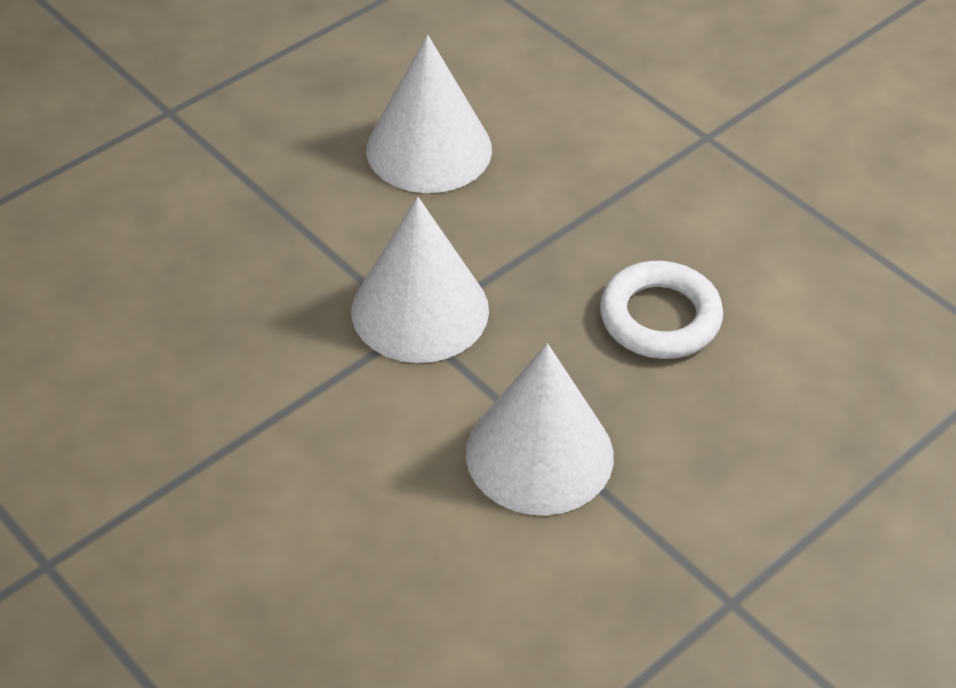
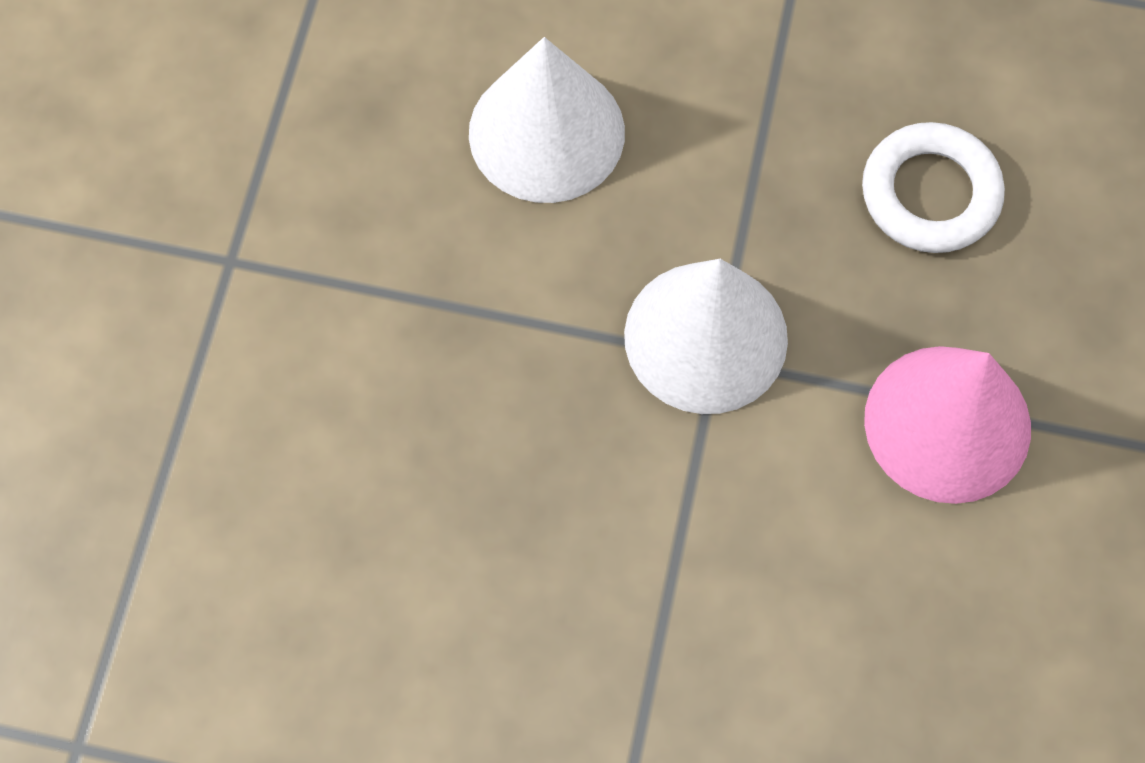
camera: 35 degrees left, 20 degrees up
(539, 454) = (947, 423): white cone -> pink cone

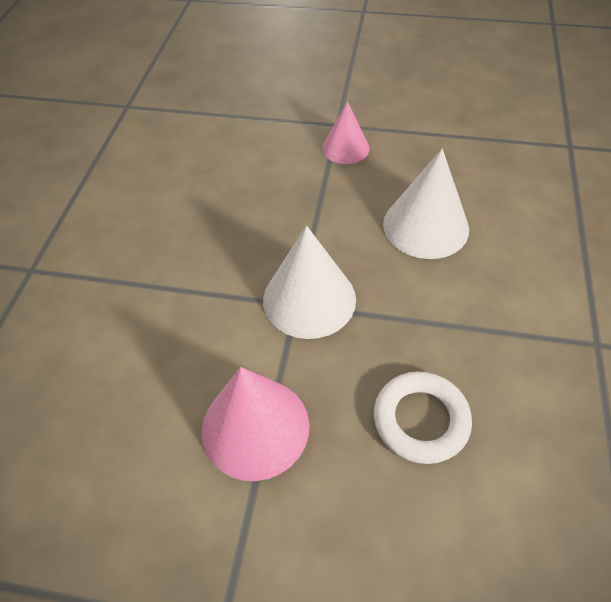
camera: 90 degrees right, 15 degrees down
(311, 250) = (345, 148): none -> pink cone

